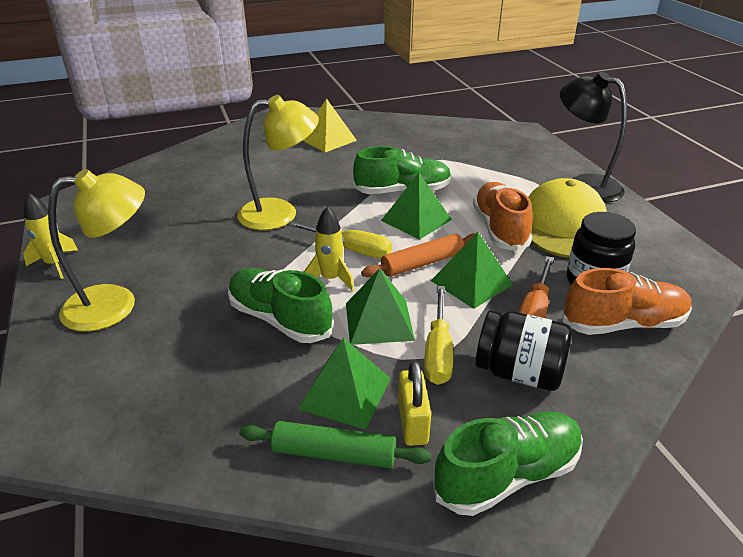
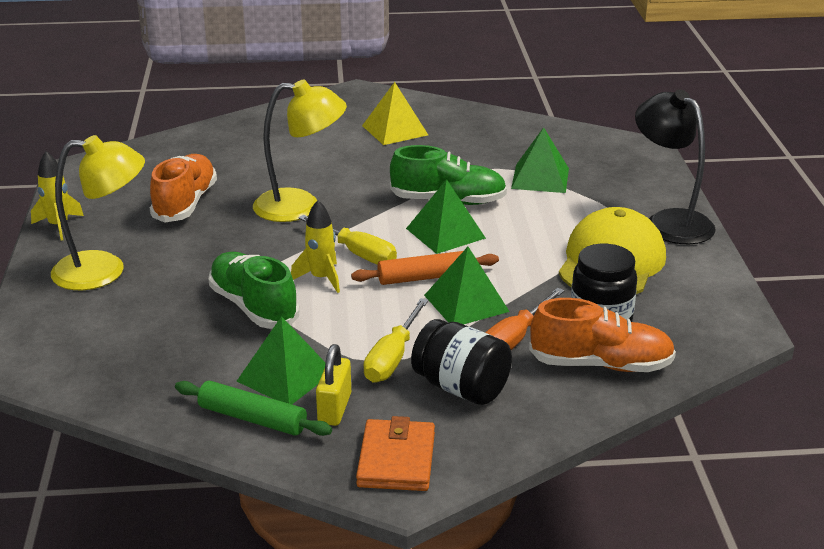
camera: 15 degrees right, 5 degrees down
(379, 321) = (349, 323): green pyramid -> green pyramid (540, 178)
(499, 229) = (533, 255): orange shoe -> orange shoe (185, 203)
(507, 475) = (396, 460): green shoe -> orange wallet

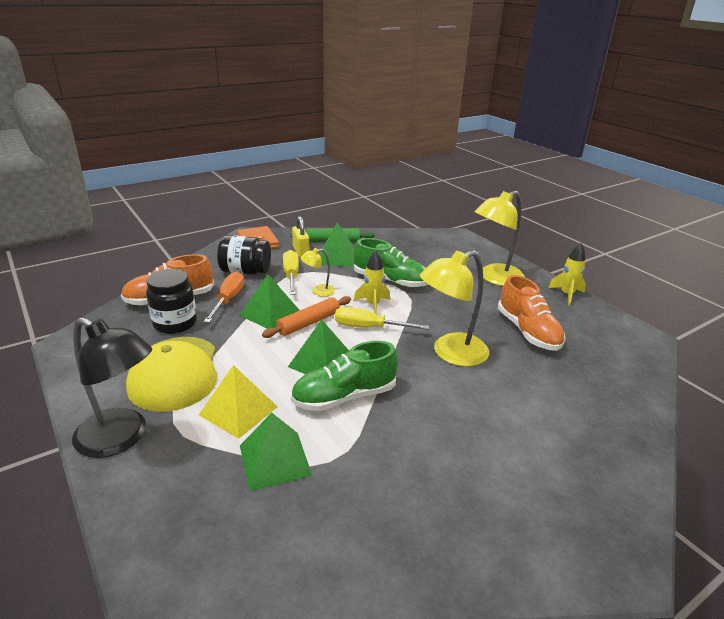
camera: 150 degrees right, 0 degrees up
(374, 319) = (318, 291): none -> yellow lamp
(394, 130) = (486, 489): yellow pyramid -> yellow pyramid (238, 410)

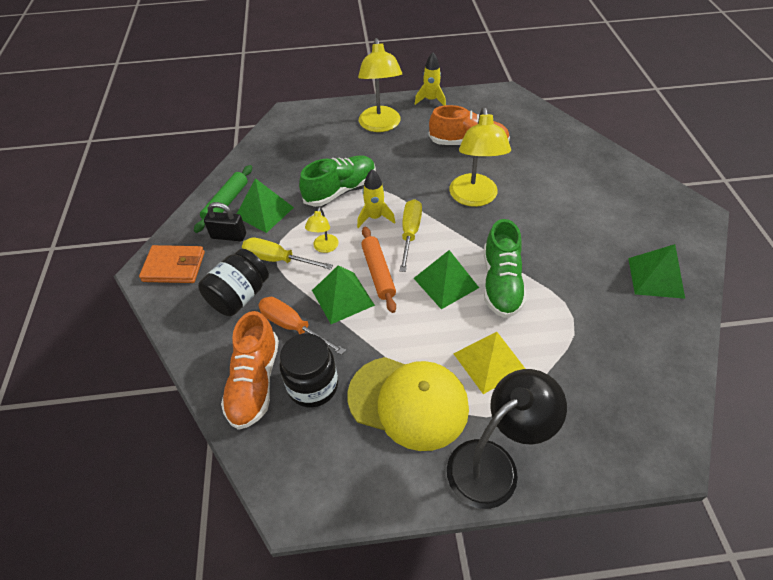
camera: 60 degrees left, 20 degrees up
(275, 460) = (561, 351): green pyramid -> green pyramid (656, 277)
(301, 251) = (228, 236): yellow padlock -> black padlock
(369, 327) = (410, 233): yellow screwdriver -> yellow screwdriver turned 150 degrees clockwise

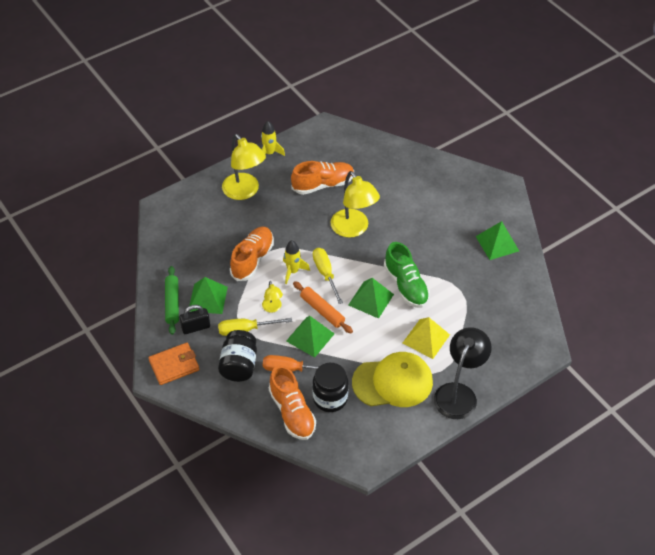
camera: 30 degrees left, 0 degrees up
(340, 190) = (252, 259): green shoe -> orange shoe

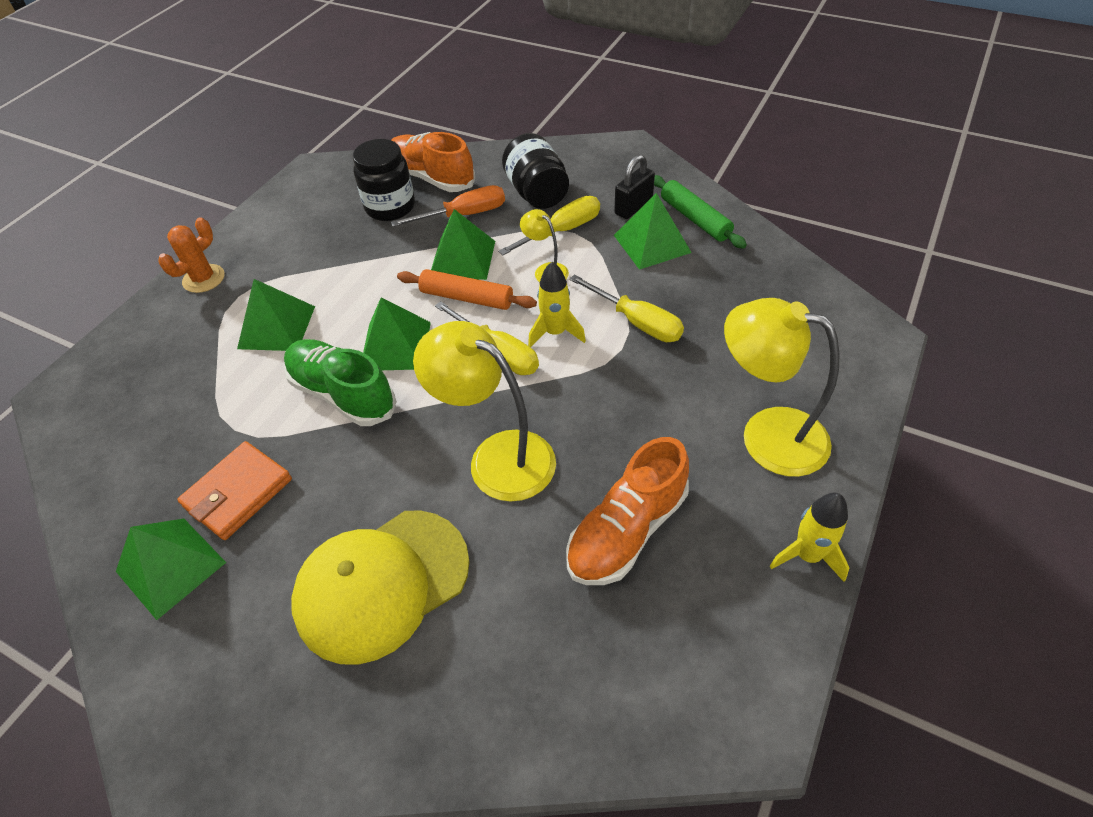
camera: 155 degrees right, 0 degrees up
(174, 365) = (619, 163): orange wallet -> orange wallet (238, 493)
(252, 259) = (637, 322): orange shoe -> yellow screwdriver
(393, 382) = (309, 255): yellow cap -> yellow cap (382, 584)
(426, 338) = (277, 327): yellow pyramid -> green pyramid
(458, 393) = (204, 279): black lamp -> orange cactus

